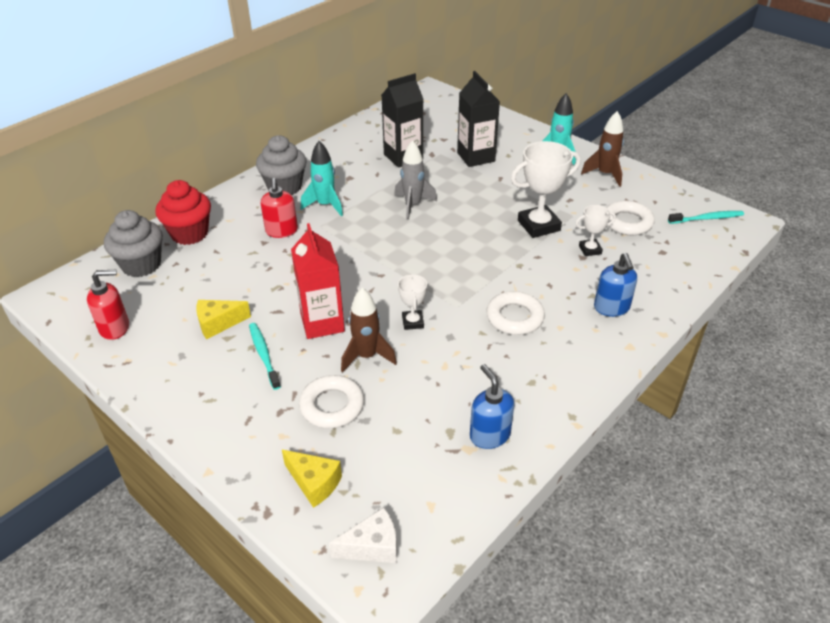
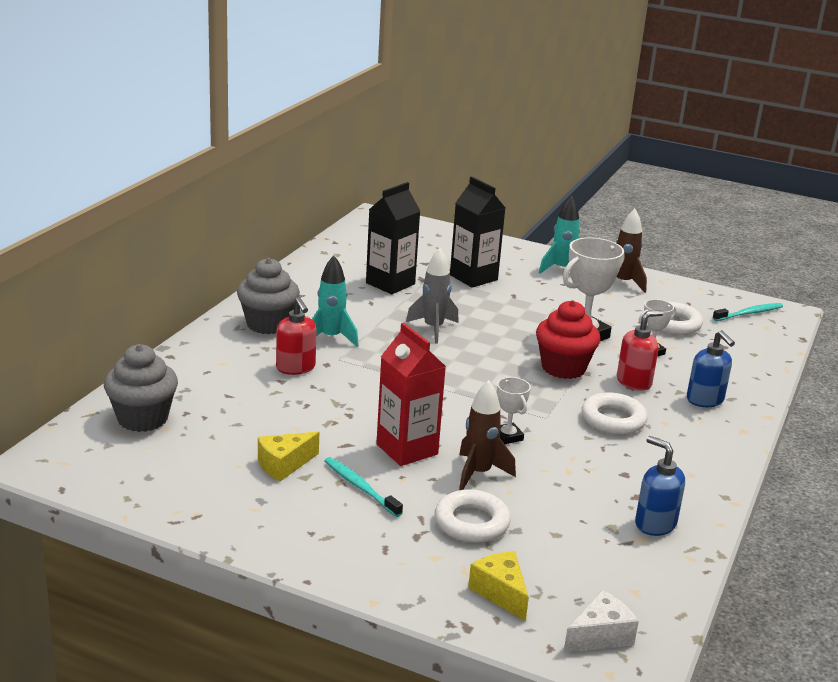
camera: 20 degrees left, 15 degrees down
(115, 328) = (156, 484): red soap dispenser -> red soap dispenser (634, 382)
(189, 233) = (182, 381): red cupcake -> red cupcake (563, 368)
(314, 483) = (500, 593): yellow cheese -> yellow cheese turned 135 degrees counterclockwise

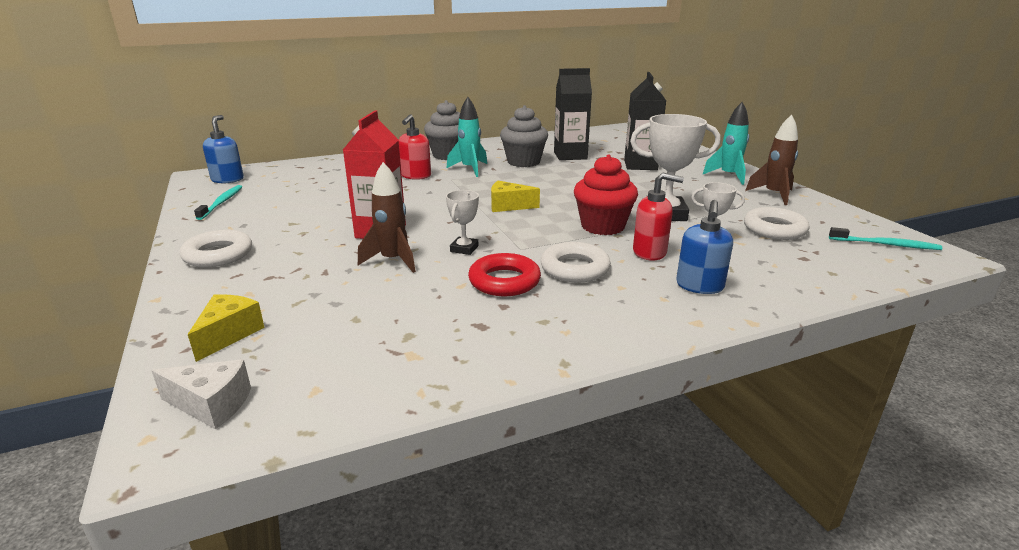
camera: 45 degrees right, 0 degrees up
(142, 419) = (286, 174): grey cupcake -> grey cupcake (523, 162)
(284, 465) = (296, 214): yellow cheese -> yellow cheese (508, 206)
(360, 487) = (306, 239): turquoise toothbrush -> turquoise toothbrush (222, 202)
(433, 329) = (548, 181): grey rocket -> none
(471, 523) = (318, 285): white ring -> white ring (218, 255)
(590, 453) = (504, 281): none -> red ring
(655, 524) = (448, 350): blue soap dispenser -> blue soap dispenser (228, 179)

